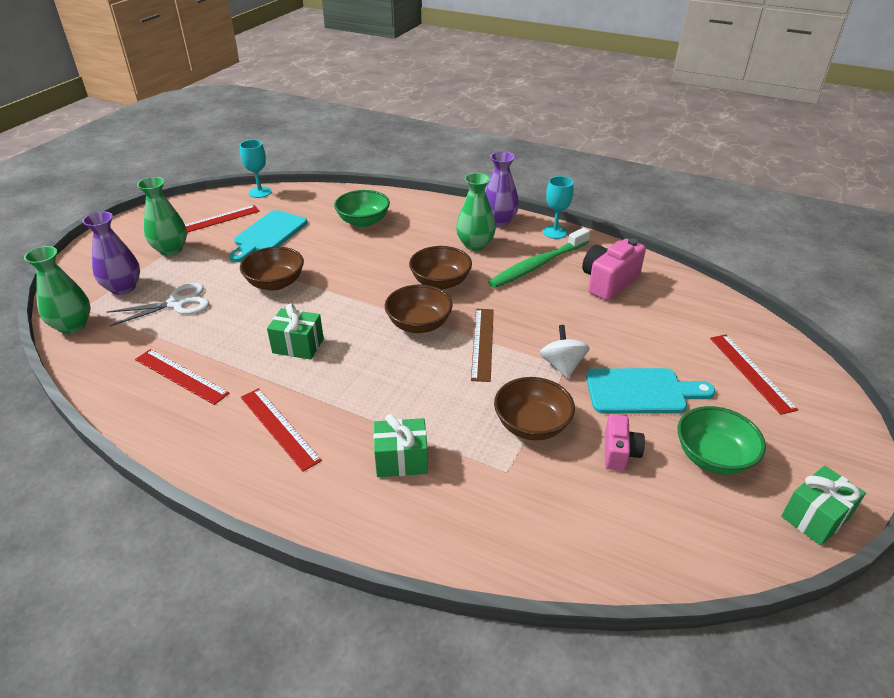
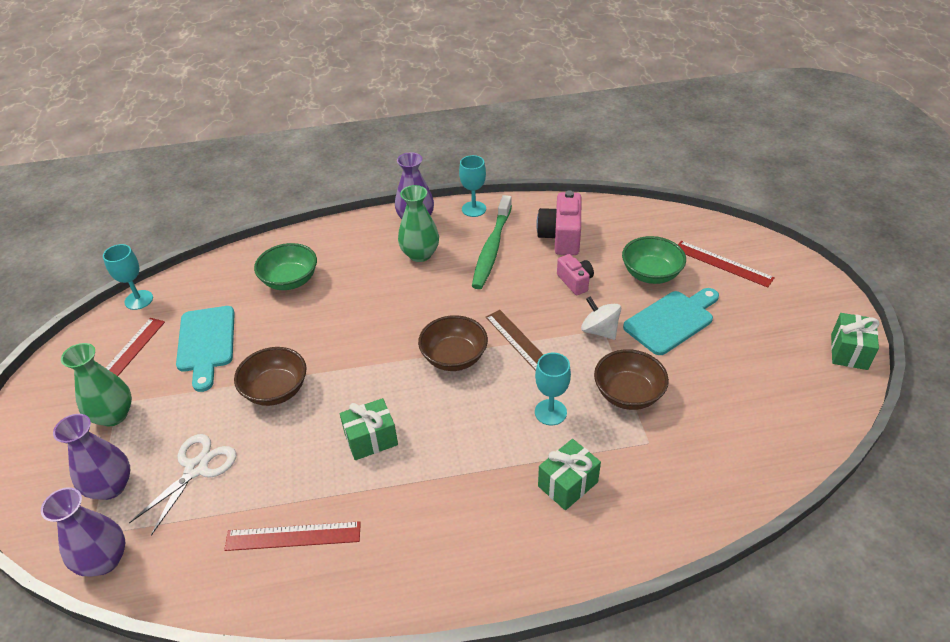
camera: 35 degrees left, 5 degrees up
(72, 325) = (104, 560): green vase -> purple vase
(279, 428) = (441, 523): red ruler -> none
(440, 282) = (429, 307): brown bowl -> none
(449, 401) = (550, 412): none -> turquoise goblet
(619, 453) = (704, 378): pink camera -> pink camera (575, 281)
(713, 457) = (760, 345): green bowl -> green bowl (651, 274)

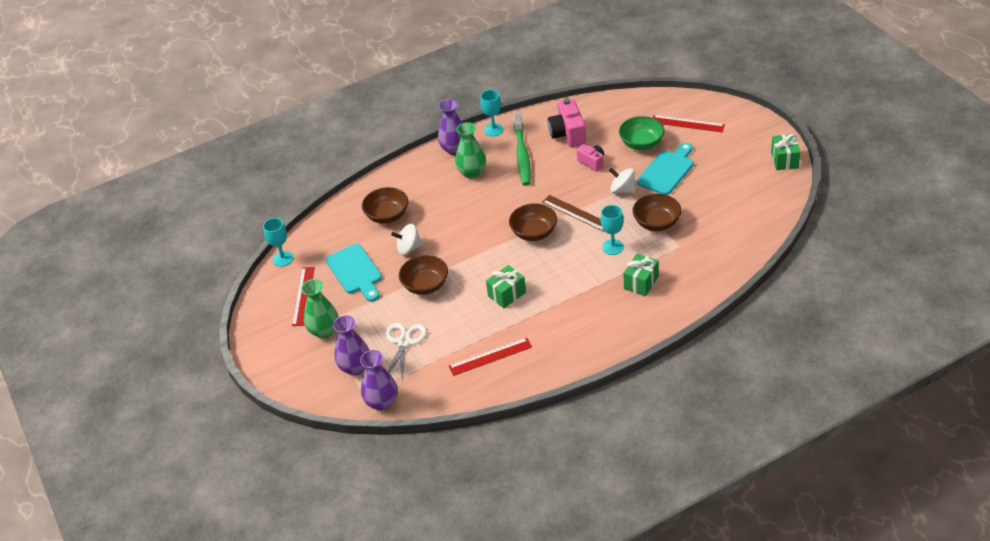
camera: 15 degrees left, 0 degrees up
(288, 331) = (408, 248): none -> white spinning top
(290, 280) = (387, 216): green bowl -> brown bowl

